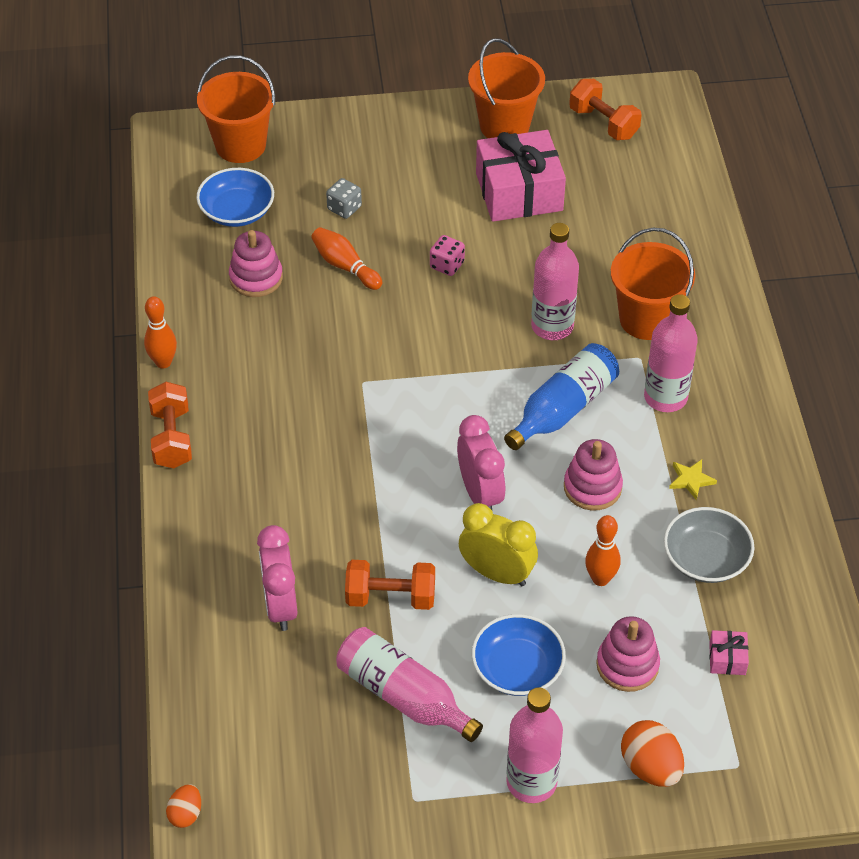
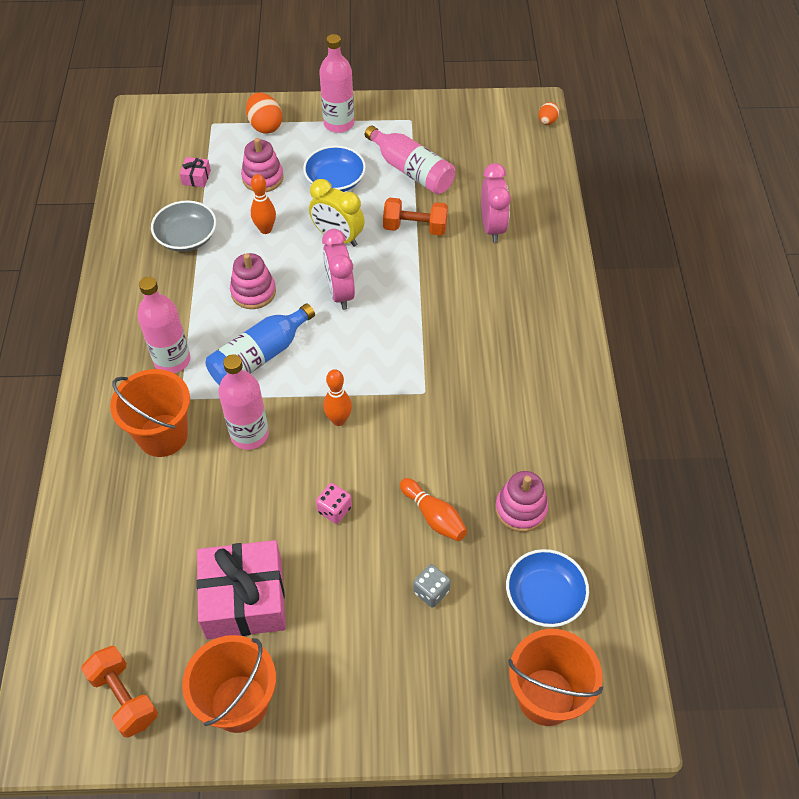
camera: 175 degrees left, 5 degrees up
(163, 362) = (599, 424): orange bowling pin -> orange bowling pin (338, 420)
(172, 438) = (583, 354): orange dumbbell -> none
(691, 480) = (176, 292): yellow star -> none

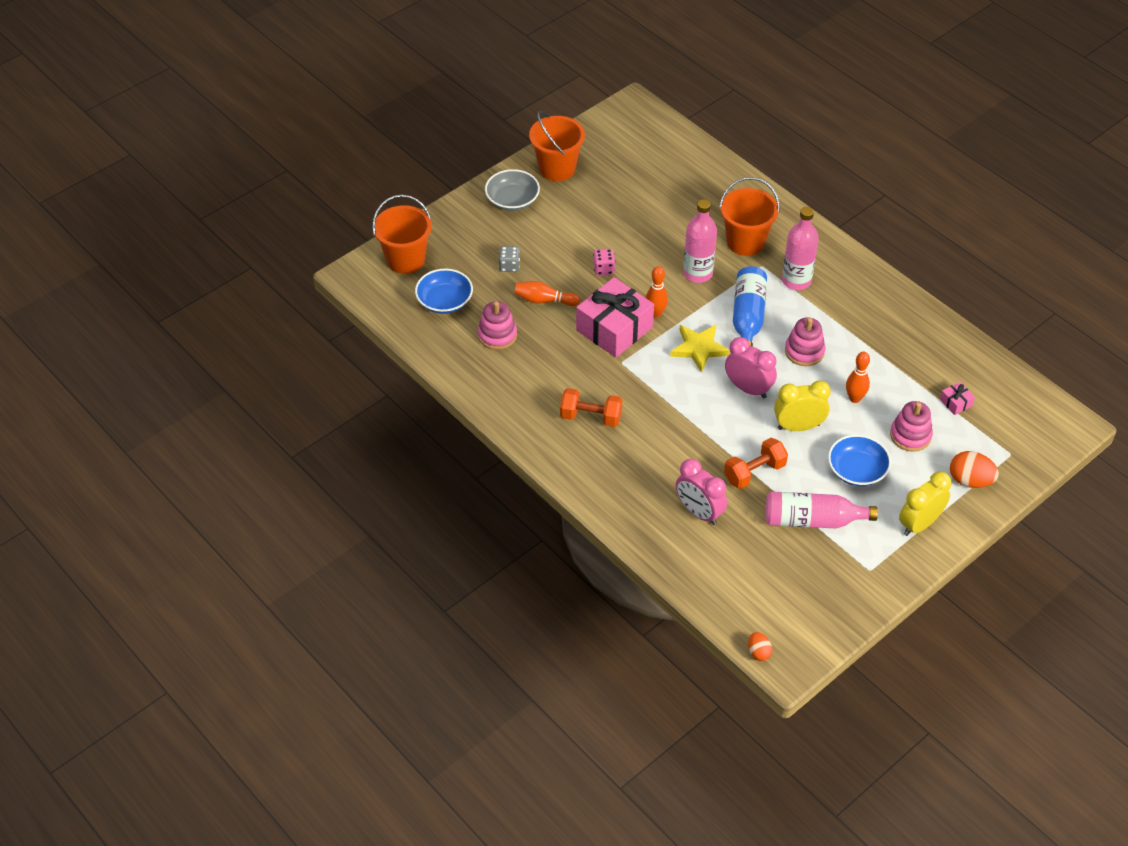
camera: 140 degrees right, 5 degrees down
(124, 697) = (614, 139): orange dumbbell -> orange dumbbell (591, 417)
(187, 237) = (897, 357): grey bowl -> grey bowl (512, 200)
(244, 599) = (604, 204): pink gift -> pink gift (614, 328)
(339, 123) = (919, 524): pink bottle -> yellow clock
(339, 357) = (699, 348): none -> yellow star

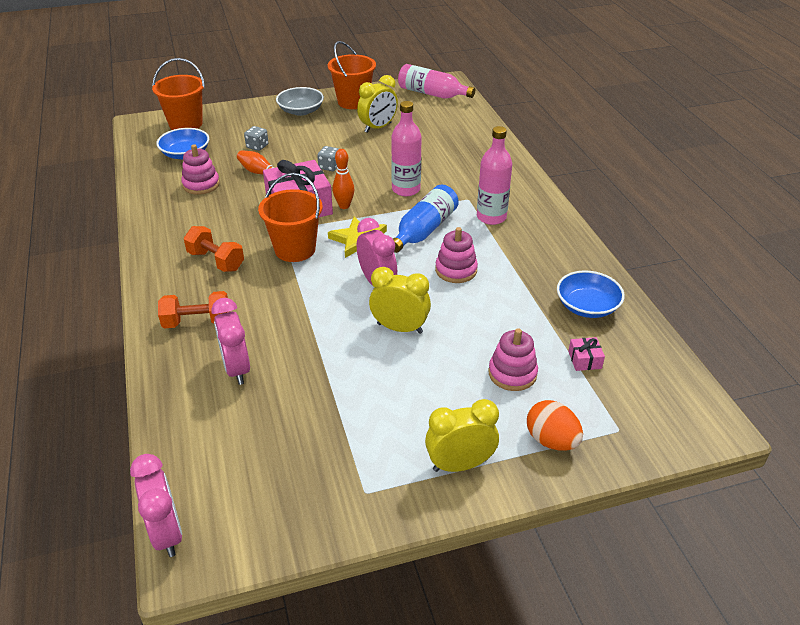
camera: 25 degrees right, 10 degrees down
(604, 269) = (329, 167): pink dice -> grey dice
(611, 199) = (378, 127): none -> yellow clock
(745, 242) = (466, 180): orange bucket -> orange bucket (295, 249)
(754, 472) = (322, 353): orange dumbbell -> orange dumbbell (197, 322)
(758, 652) = (167, 533): orange egg -> pink clock
(812, 520) = (343, 417): pink bottle -> pink bottle (432, 94)
(854, 398) = (476, 322): orange bowling pin -> none
(857, 470) = (429, 386): blue bowl -> blue bowl (587, 306)

